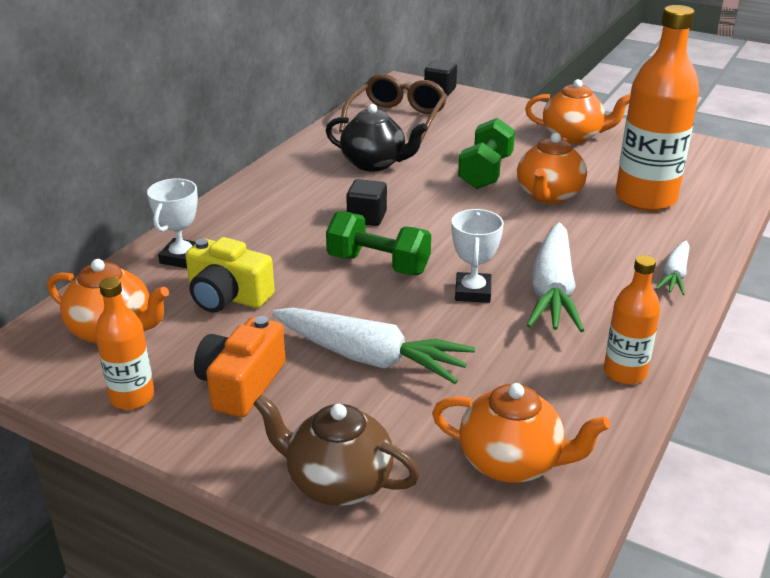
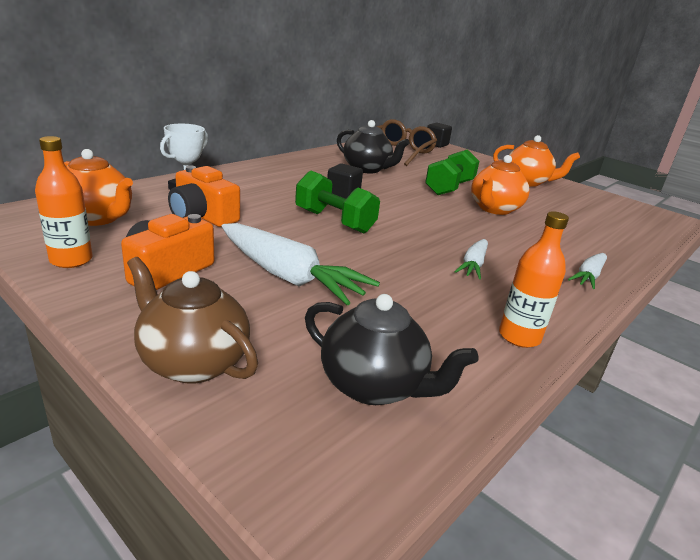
camera: 10 degrees right, 5 degrees down
(227, 296) = (202, 216): yellow camera -> orange camera
(473, 292) = (403, 252): white trophy -> none
(512, 462) = (374, 386): orange teapot -> black teapot
(552, 291) = (473, 265): white carrot -> white carrot, size x0.54
(645, 198) = (575, 225): orange bottle -> none

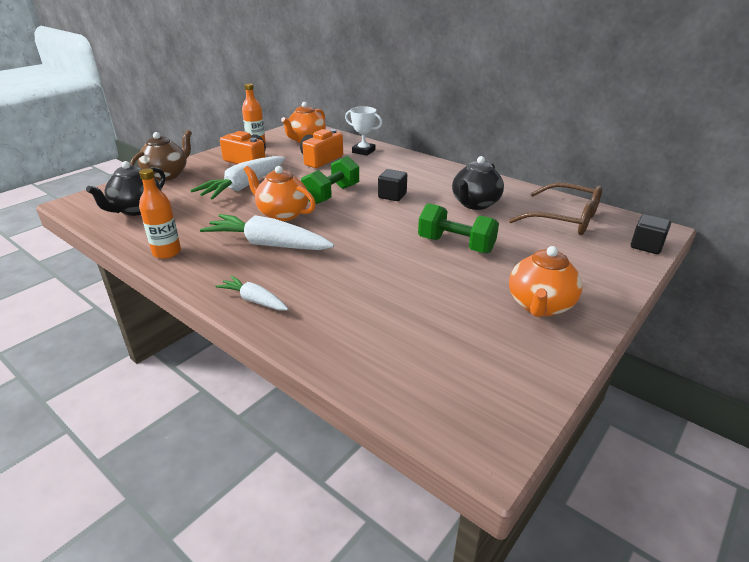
camera: 90 degrees right, 5 degrees up
(473, 265) = (268, 244): white carrot -> white carrot, size x1.85
(494, 209) = (407, 267): orange teapot -> orange teapot (282, 214)

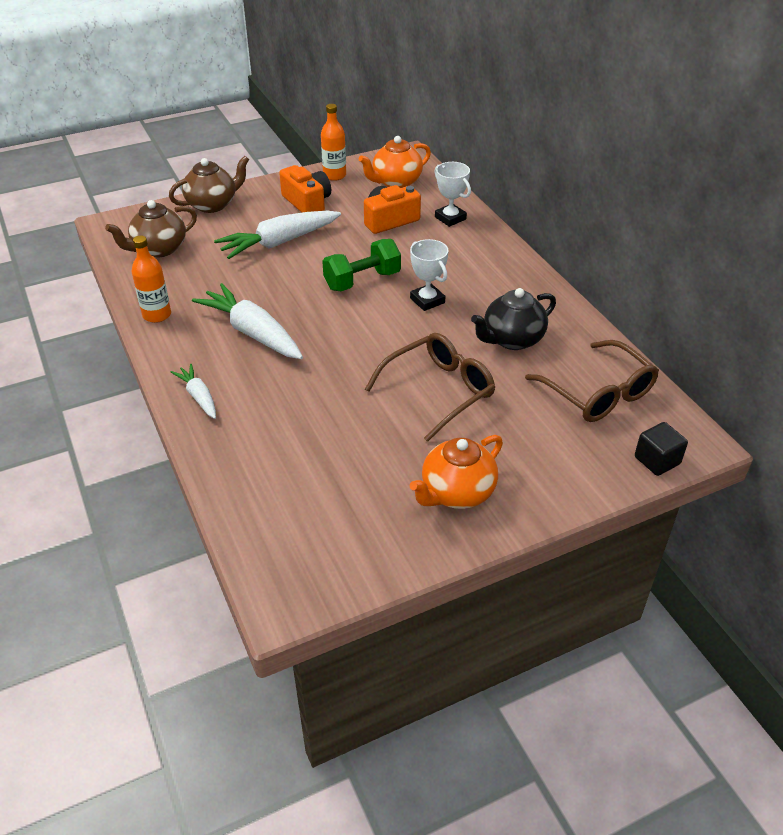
camera: 25 degrees right, 10 degrees up
(136, 210) = (159, 249): black teapot -> brown teapot
(282, 214) = (292, 295): orange teapot -> none
(392, 196) = (427, 300): black cube -> white trophy
(456, 245) = (438, 391): green dumbbell -> brown glasses

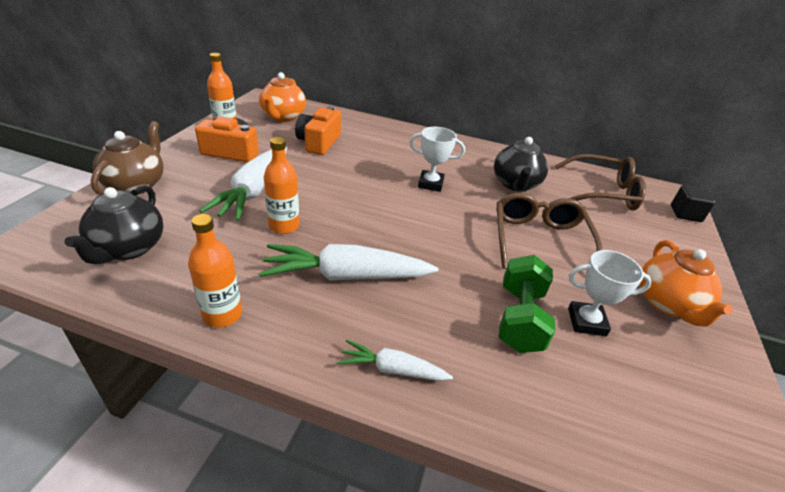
camera: 50 degrees left, 5 degrees down
(159, 249) = (128, 248): brown teapot -> black teapot
(262, 279) = (284, 226): none -> orange bottle
(362, 280) = (366, 190): green dumbbell -> green dumbbell (519, 318)
(450, 218) = (357, 127): white trophy -> white trophy (586, 322)

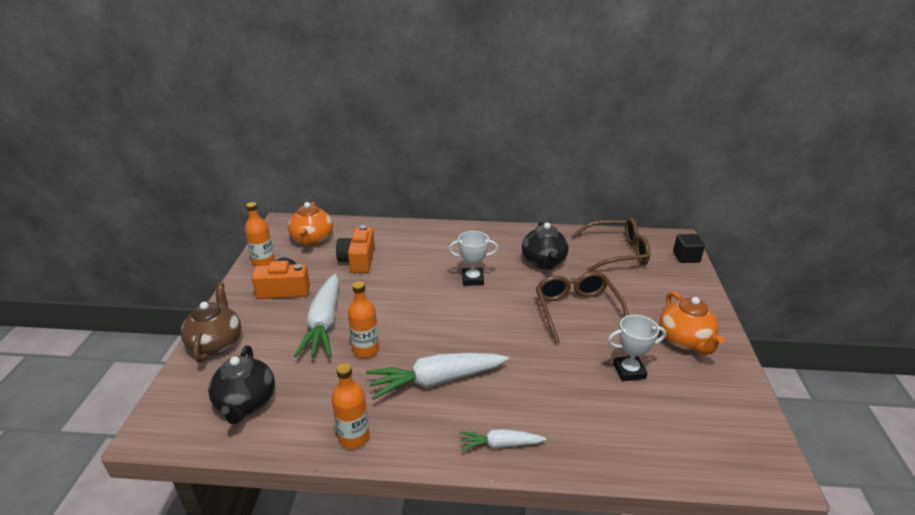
camera: 10 degrees left, 5 degrees down
(519, 318) = (580, 381): green dumbbell -> none

